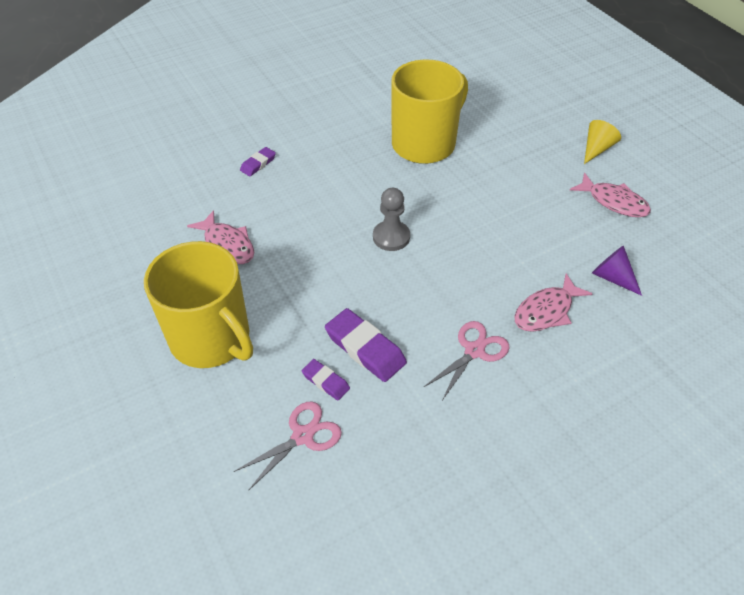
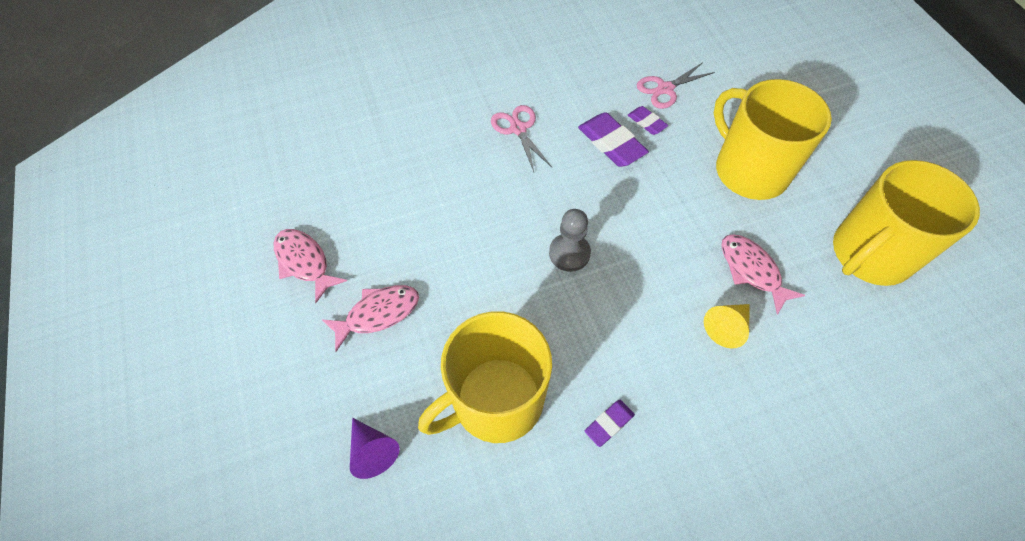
camera: 170 degrees left, 10 degrees up
(113, 272) = (869, 254): none -> yellow mug
(258, 164) = (731, 398): purple eraser -> purple eraser (609, 423)
(474, 351) = (518, 129): pink scissors -> pink scissors turned 105 degrees clockwise
(546, 311) = (442, 153): pink fish -> pink fish (378, 314)
(597, 149) = (270, 350): yellow cone -> yellow cone (726, 327)
(612, 277) = (363, 175): purple cone -> purple cone (372, 451)

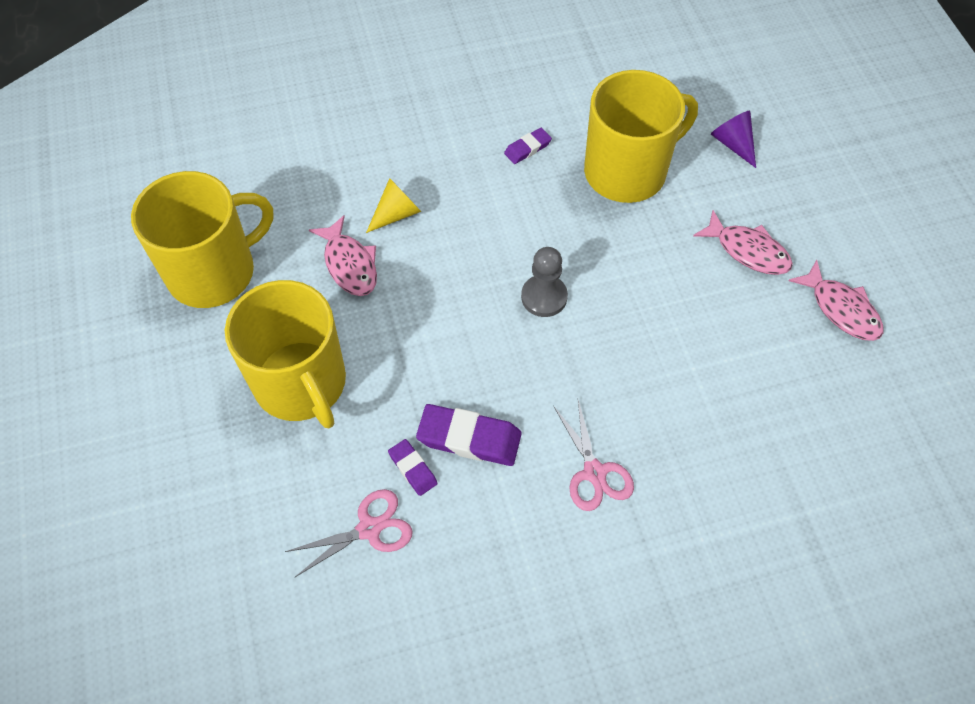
camera: 175 degrees left, 0 degrees up
(378, 314) = (748, 251): pink fish -> pink fish turned 120 degrees counterclockwise
(611, 143) = (469, 438): purple eraser -> purple eraser turned 45 degrees counterclockwise

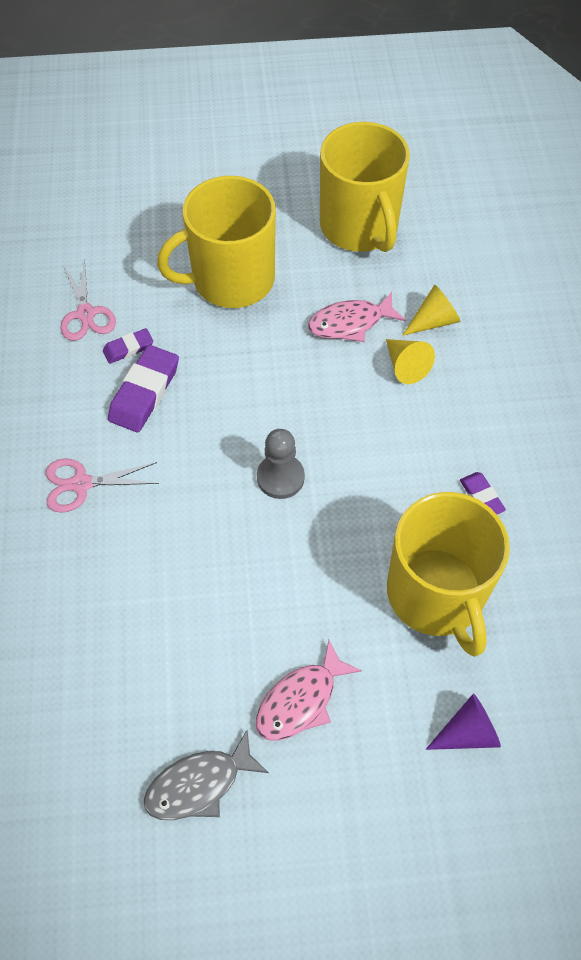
camera: 100 degrees right, 0 degrees up
(338, 196) = (433, 321): none -> yellow cone
(841, 309) = (199, 784): pink fish -> grey fish

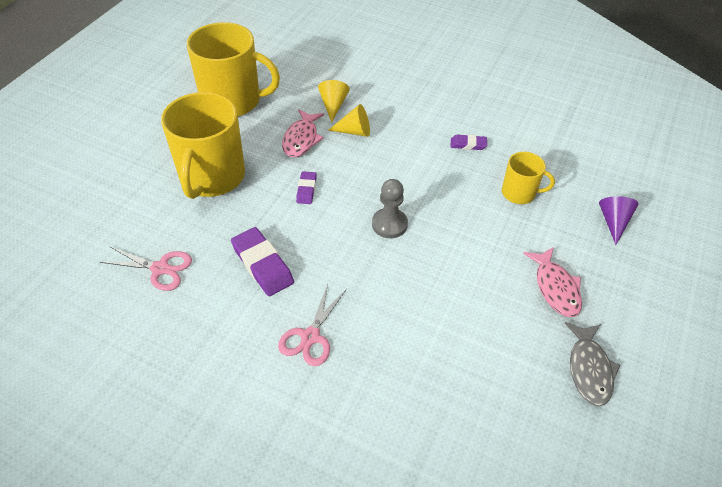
camera: 60 degrees left, 10 degrees down
(128, 348) = (216, 257): purple eraser -> purple eraser (306, 190)
(436, 594) = (519, 193): yellow mug -> yellow mug, size x0.51

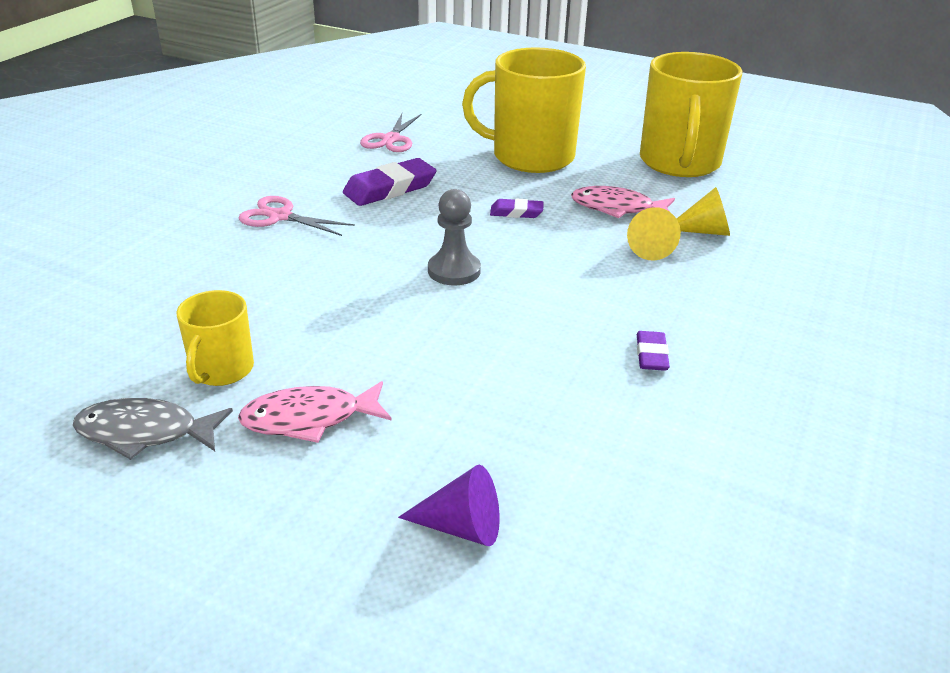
camera: 90 degrees right, 15 degrees down
(519, 193) = (532, 404): yellow mug -> yellow mug (221, 370)

